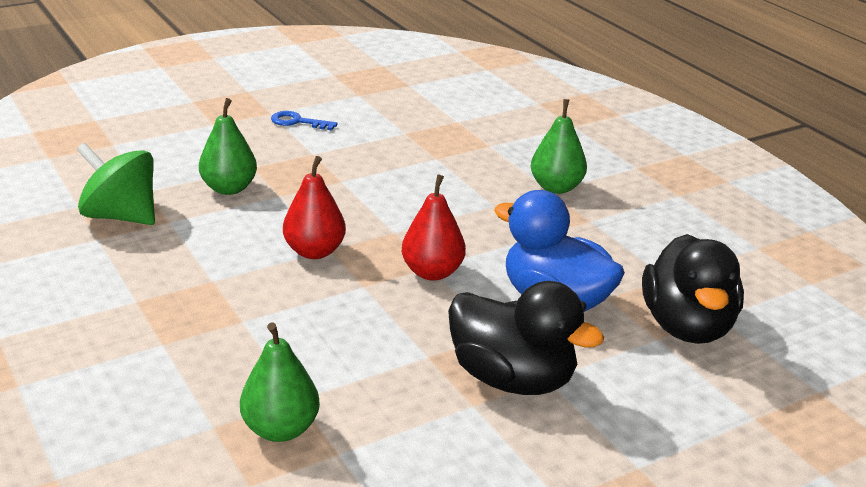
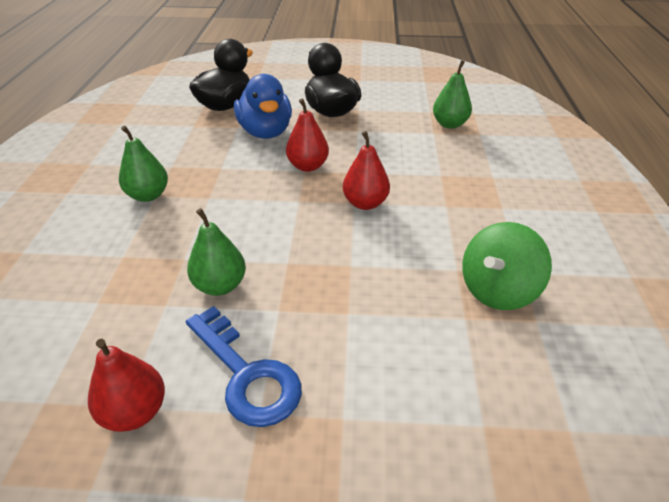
camera: 145 degrees left, 10 degrees up
(121, 216) = (497, 290): green spinning top -> green spinning top turned 75 degrees clockwise
(229, 188) = (388, 289): green pear -> green pear (220, 285)
(297, 122) = (247, 374): blue key -> blue key, size x1.87
(349, 95) = (135, 412): none -> red pear

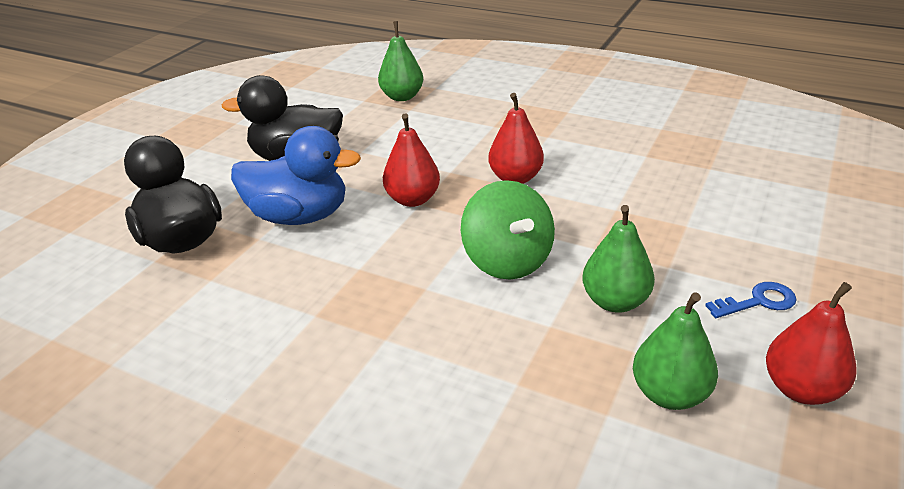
camera: 65 degrees left, 5 degrees down
(148, 195) = (380, 346): green pear -> green pear (669, 394)
(247, 374) = (758, 301): blue key -> blue key, size x0.53
(497, 290) = (680, 144): green spinning top -> green spinning top (507, 261)

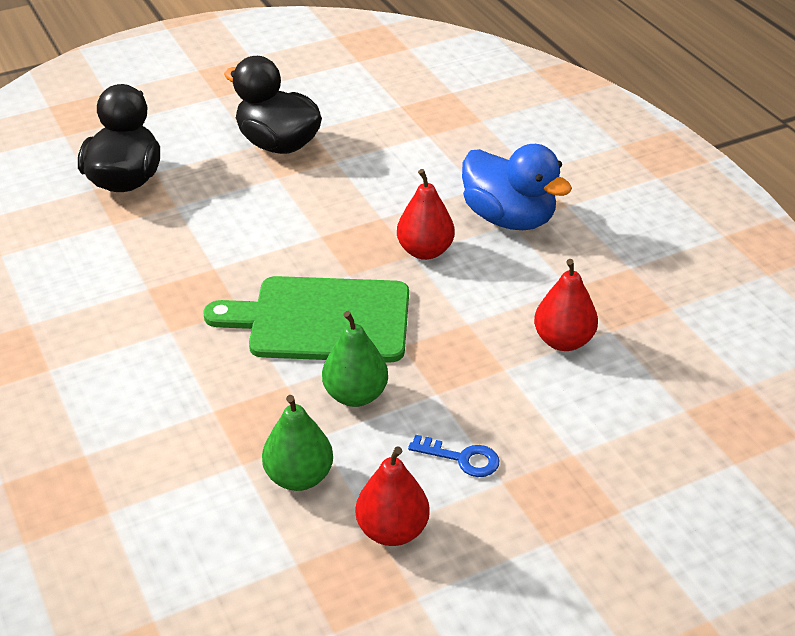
camera: 35 degrees right, 5 degrees up
(299, 216) = (222, 201): blue duck -> blue duck (509, 218)
(402, 97) = (437, 117): green pear -> none
(412, 199) = (319, 229): red pear -> red pear (563, 341)
(507, 261) = (322, 320): green spinning top -> green cutting board

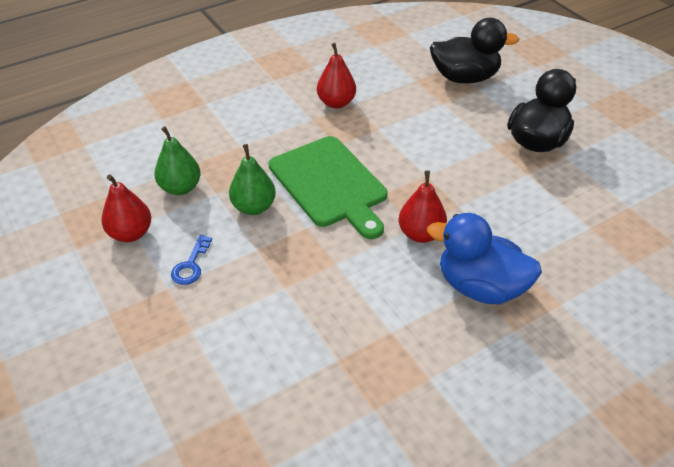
camera: 85 degrees right, 5 degrees up
(322, 320) = (330, 184): green cutting board -> green cutting board turned 150 degrees clockwise
(509, 218) = (480, 287): blue duck -> blue duck turned 75 degrees clockwise
(563, 341) = (320, 325): red pear -> red pear (336, 103)

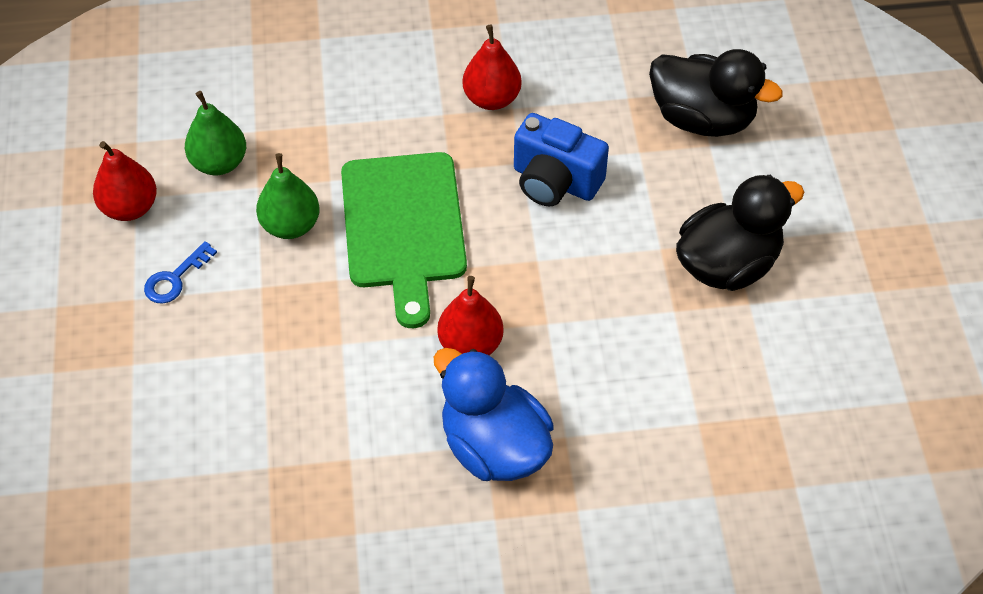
camera: 25 degrees right, 10 degrees up
(405, 132) = (555, 181): none -> blue camera

